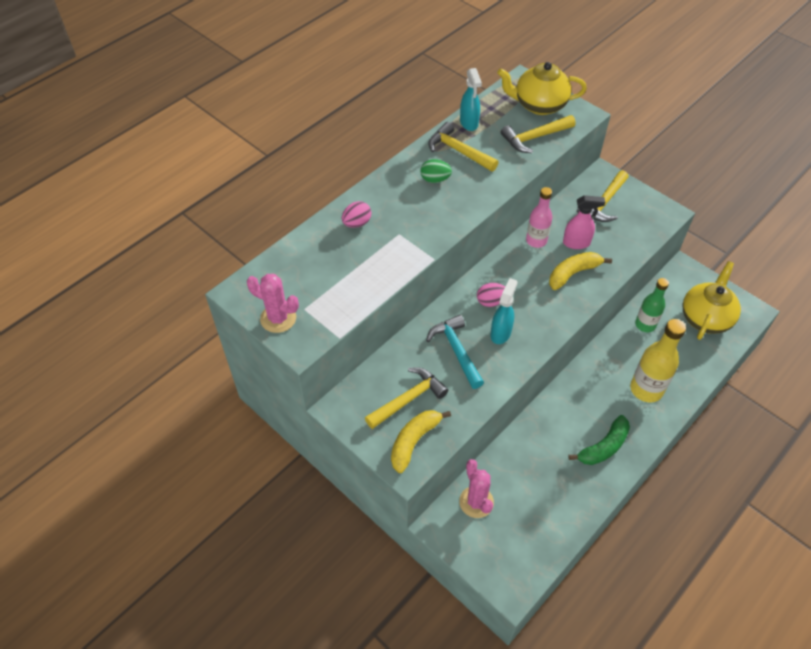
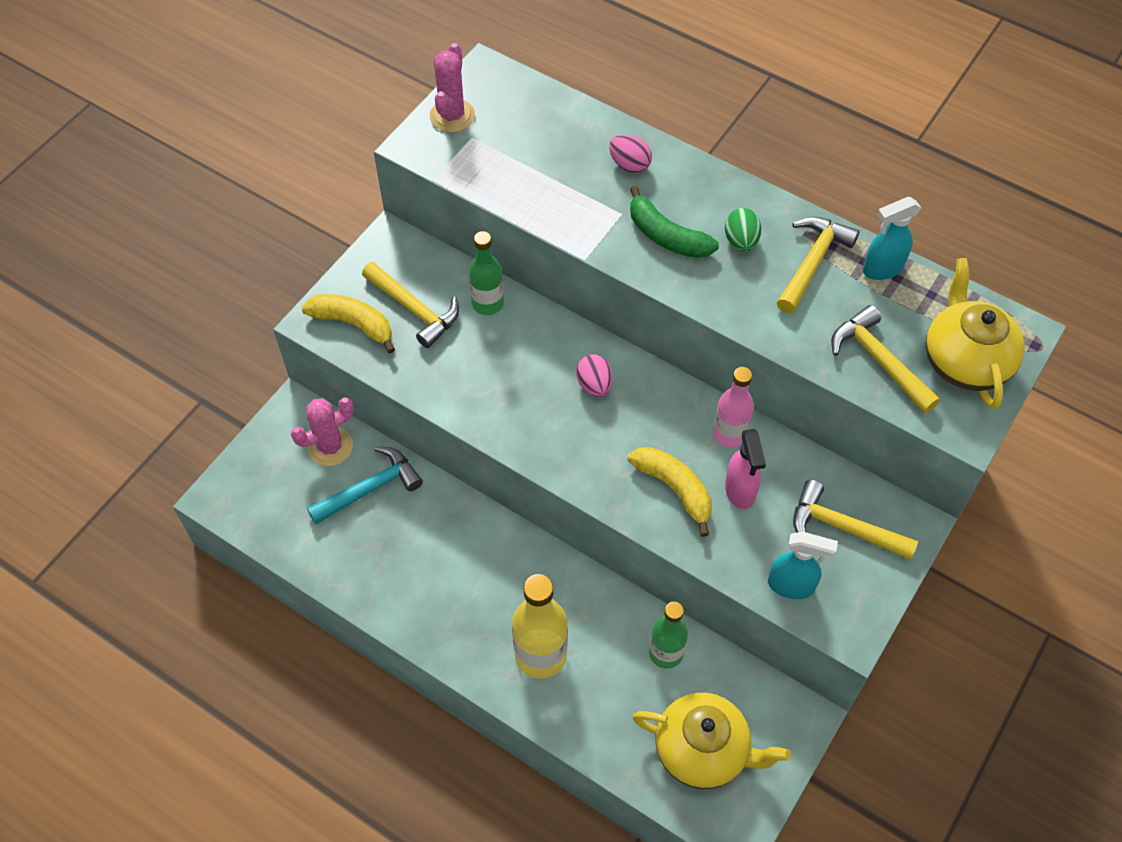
camera: 80 degrees right, 5 degrees up
(412, 353) = (487, 303): none -> green bottle
(456, 350) = (500, 352): turquoise hammer -> turquoise hammer (370, 488)
(501, 333) = (540, 402): turquoise spray bottle -> turquoise spray bottle (791, 585)
(603, 447) = (431, 597): green banana -> green banana (666, 236)

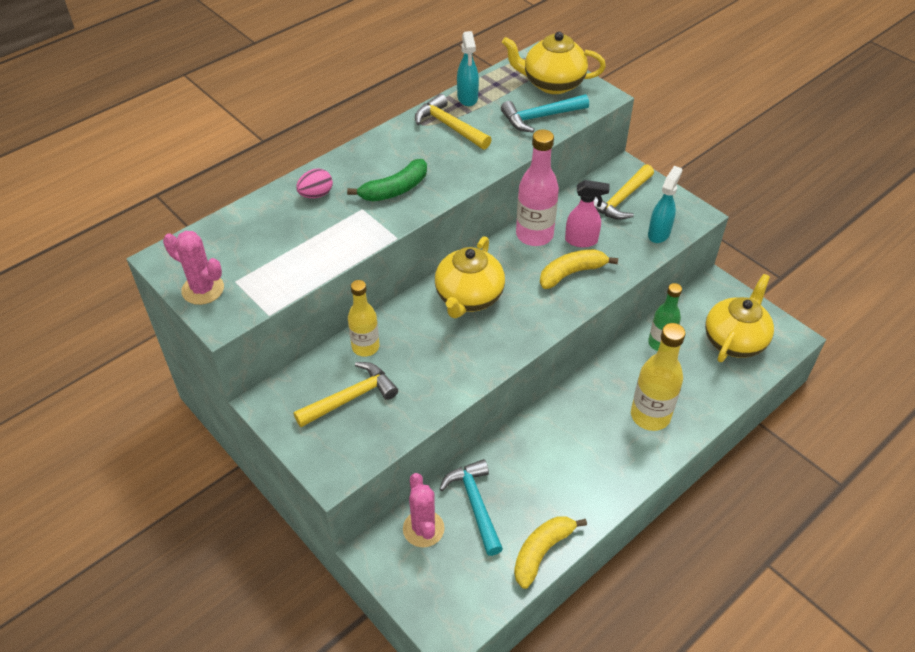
camera: 75 degrees left, 10 degrees down
(354, 324) = (348, 445): yellow banana -> yellow banana (542, 552)
(487, 303) = (365, 347): green bottle -> yellow bottle
(594, 385) = (469, 297): pink egg -> yellow teapot
(729, 434) = (534, 235): pink bottle -> pink bottle, size x1.51
(741, 241) = (416, 154): green egg -> none
(879, 360) = (540, 117): yellow hammer -> turquoise hammer

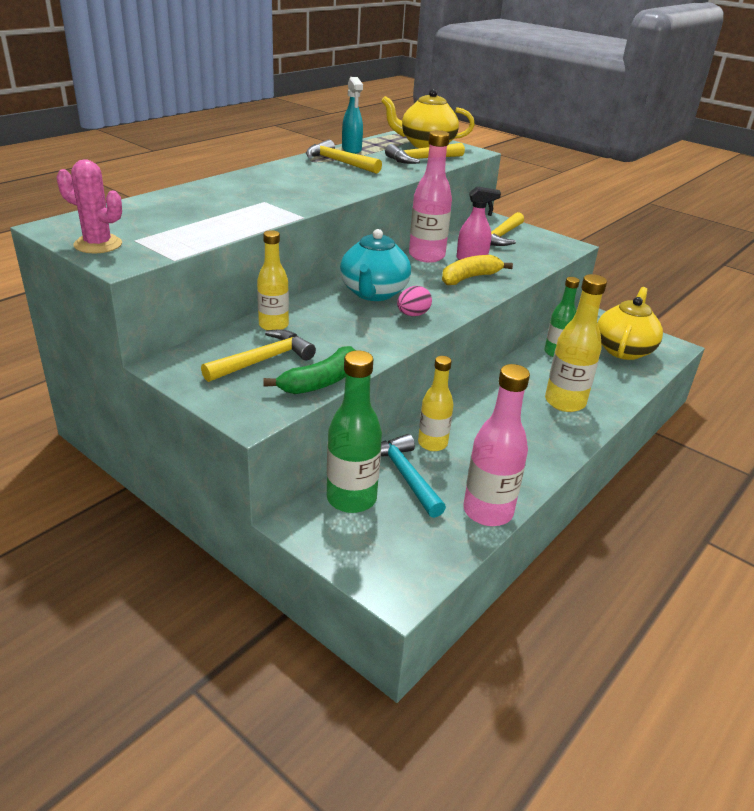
camera: 10 degrees left, 15 degrees down
(316, 194) = (215, 193): pink egg -> pink egg (413, 315)
(394, 190) = (295, 192): green banana -> green banana (320, 382)
(423, 529) = (351, 499): pink cactus -> green bottle
(469, 297) = (373, 293): yellow teapot -> turquoise teapot
(508, 465) = (432, 443): none -> yellow bottle
(540, 117) = (421, 160): turquoise hammer -> yellow hammer
(542, 552) = (487, 511): yellow banana -> pink bottle
(659, 233) = (541, 255): turquoise spray bottle -> none

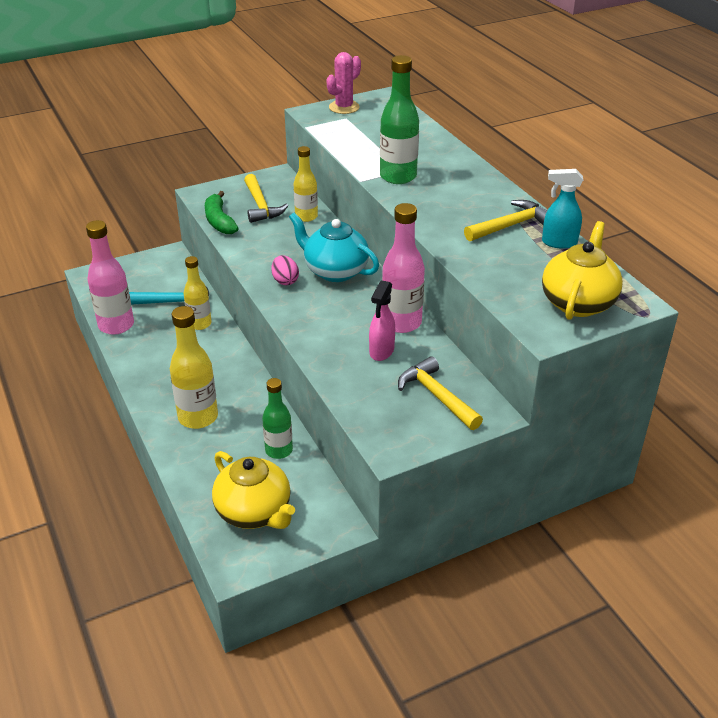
camera: 115 degrees right, 5 degrees up
(351, 499) = (173, 276): green bottle -> green bottle (398, 176)
(421, 160) = (513, 282): yellow hammer -> none
(469, 278) = (338, 335): yellow banana -> none

